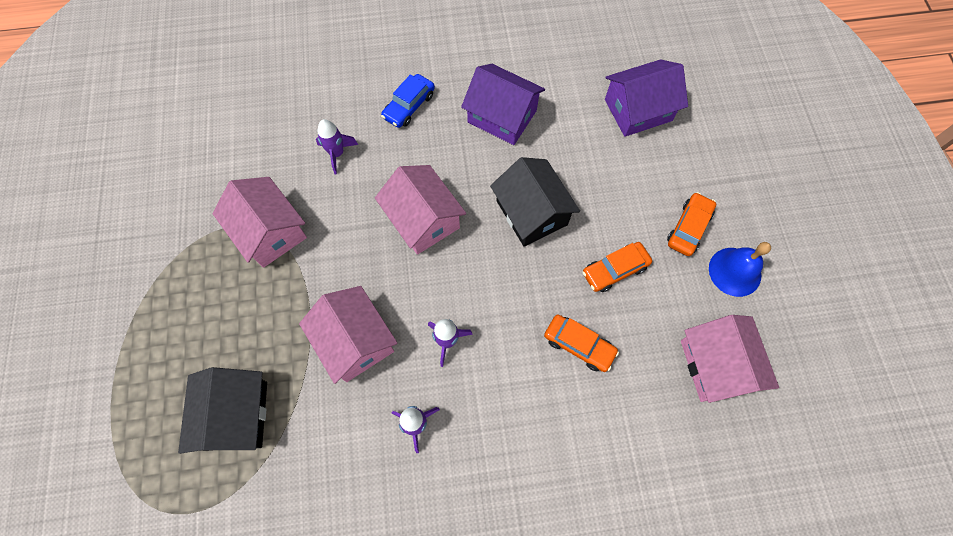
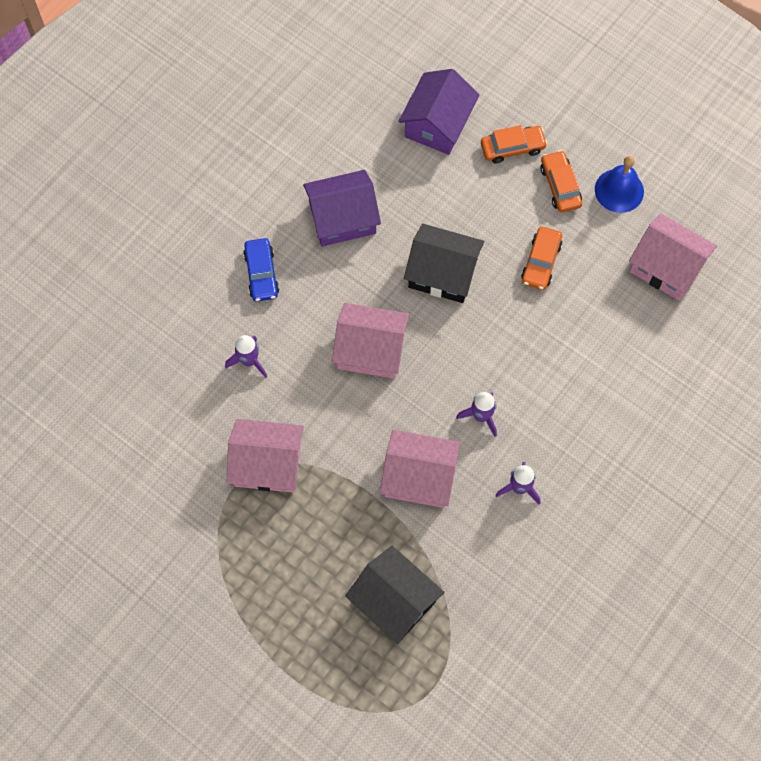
camera: 45 degrees left, 0 degrees up
(579, 345) = (569, 336): orange car -> orange car (512, 148)

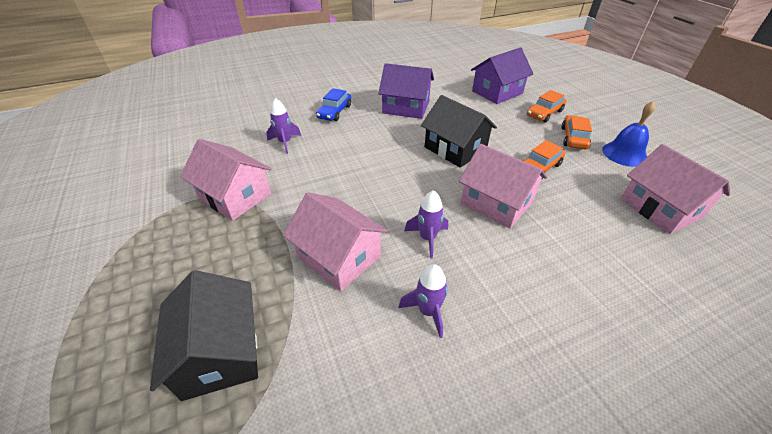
camera: 30 degrees right, 25 degrees down
(371, 350) = (370, 166): pink house -> pink house (496, 203)
(512, 148) = (544, 113): orange car -> orange car turned 120 degrees clockwise

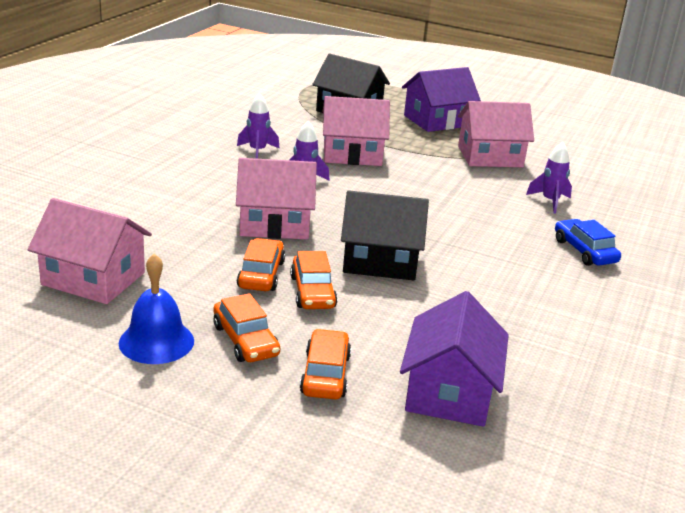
camera: 135 degrees right, 15 degrees down
(406, 107) = (524, 294): purple house -> purple house (437, 121)
(516, 147) = (312, 292): none -> orange car

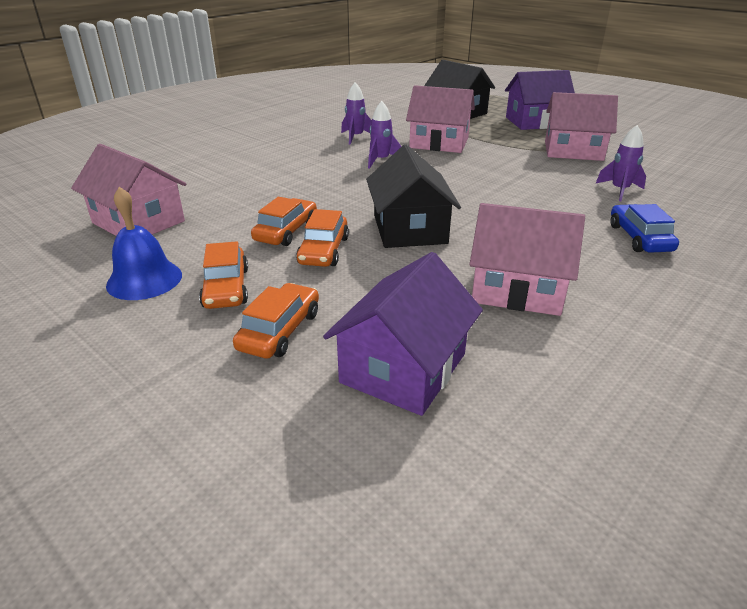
camera: 20 degrees right, 5 degrees up
(274, 223) = (330, 191): pink house -> pink house (517, 289)
(380, 261) = (409, 229): black house -> black house turned 60 degrees clockwise

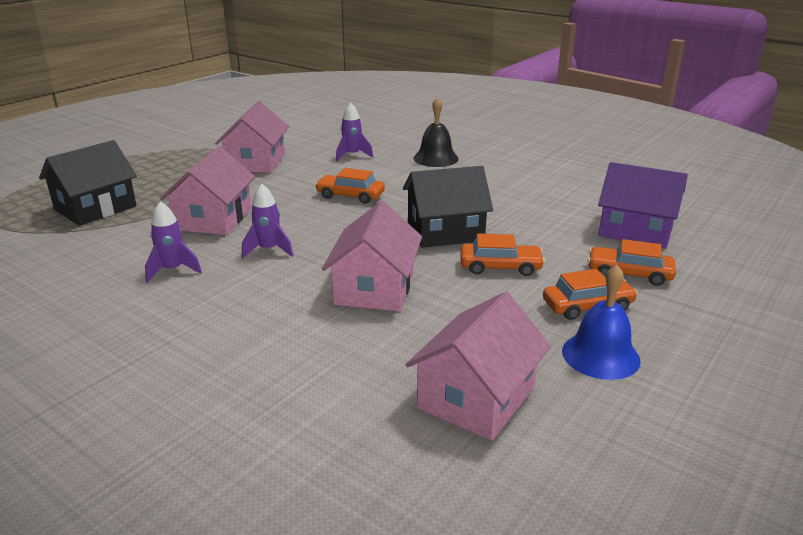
camera: 95 degrees left, 5 degrees down
(286, 231) = (468, 289): orange car -> orange car (350, 196)
(517, 289) = (524, 196): pink house -> pink house (374, 288)
(535, 122) = (158, 171): purple house -> none
(639, 238) = (436, 158): blue car -> black bell

